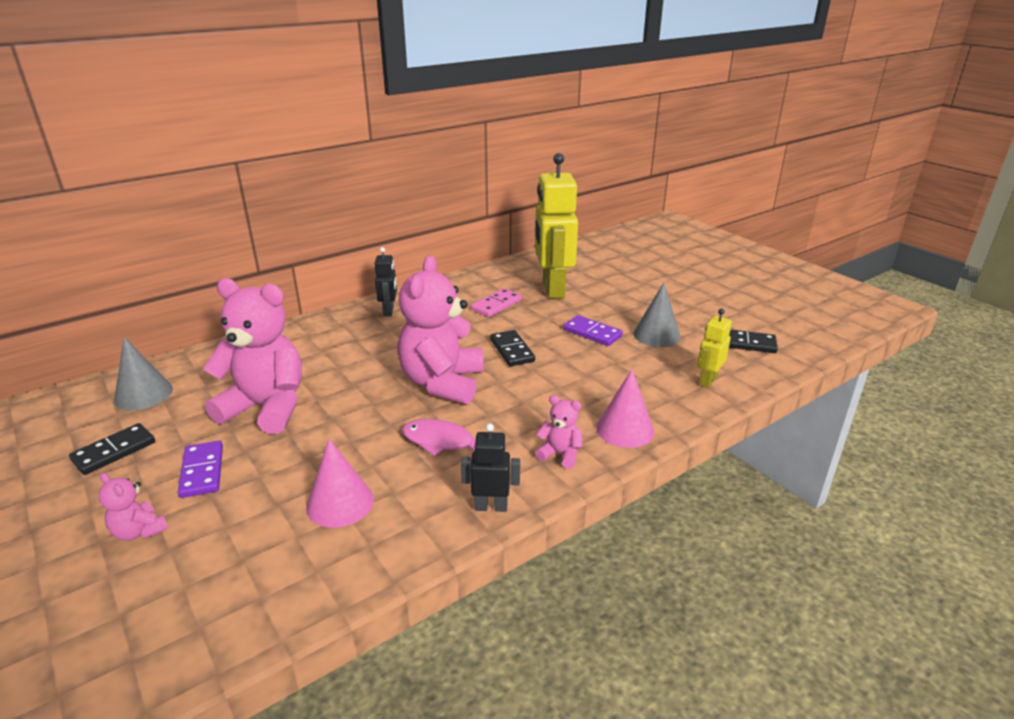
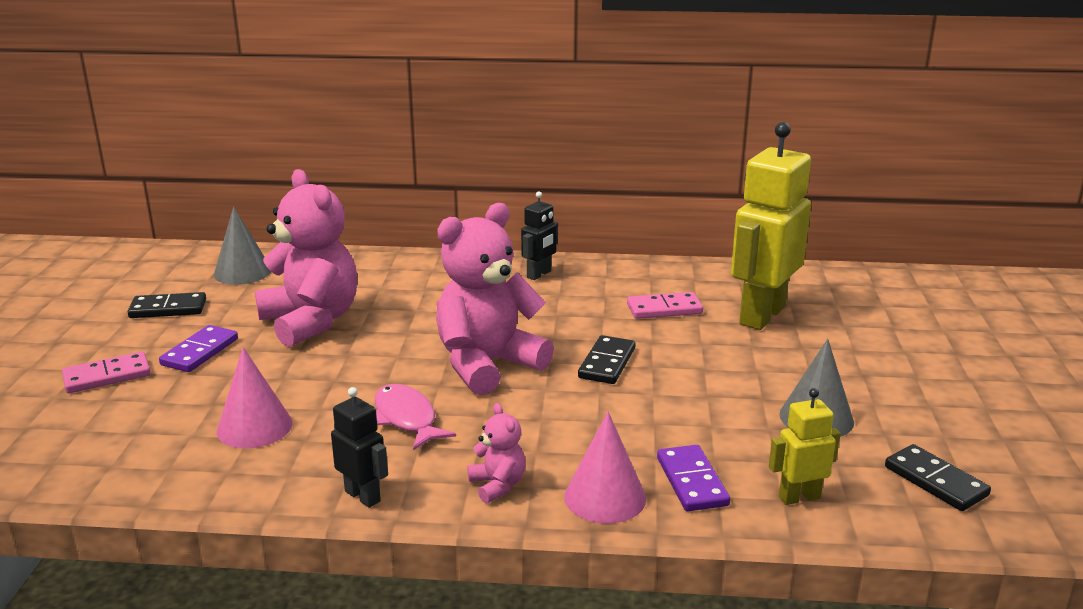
camera: 40 degrees right, 5 degrees down
(139, 531) = (107, 376): pink teddy bear -> pink domino
(592, 333) = (732, 382): purple domino -> purple domino (692, 481)

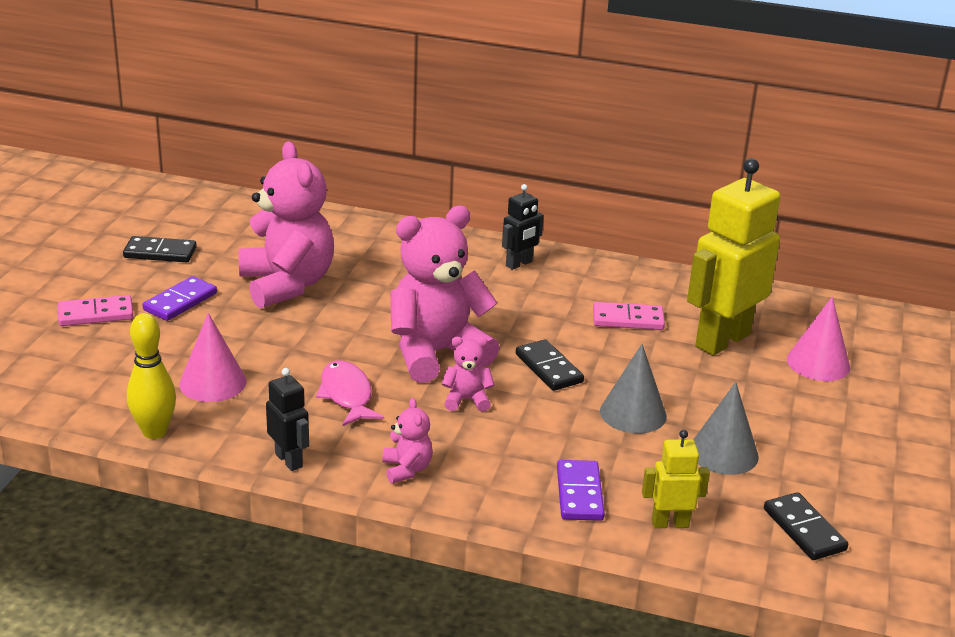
camera: 10 degrees right, 5 degrees up
(198, 489) = (154, 432): none -> yellow bowling pin
(242, 272) = (236, 222): grey cone -> grey cone (633, 413)
(536, 405) = (467, 400): none -> pink teddy bear
(605, 497) = (496, 495): pink cone -> pink cone (818, 363)
(607, 363) = (549, 368): black domino -> black domino turned 60 degrees counterclockwise

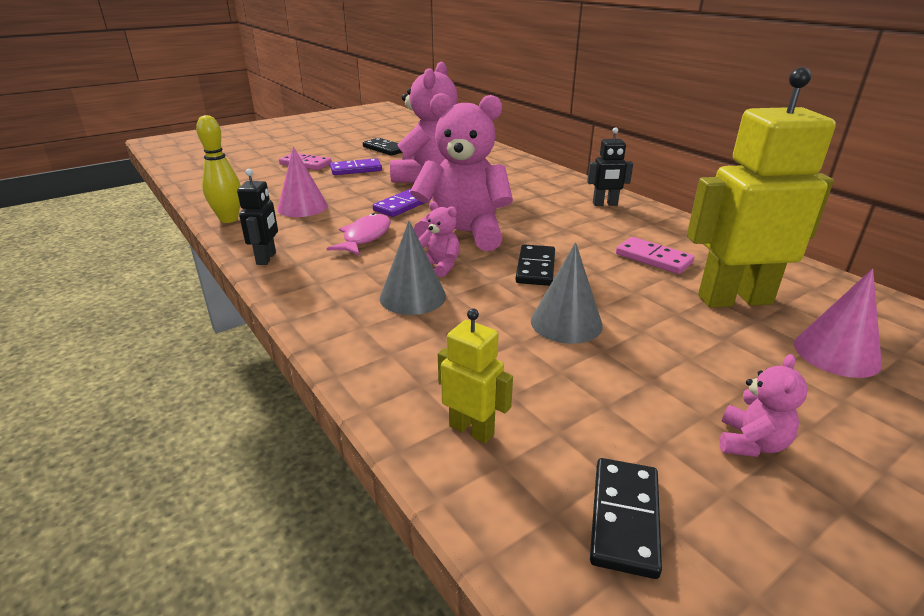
camera: 40 degrees right, 0 degrees up
(407, 469) = (325, 291): pink teddy bear -> pink teddy bear (751, 443)
(579, 493) = (425, 364): purple domino -> purple domino (402, 205)
(723, 453) = (618, 390): grey cone -> grey cone (412, 297)

